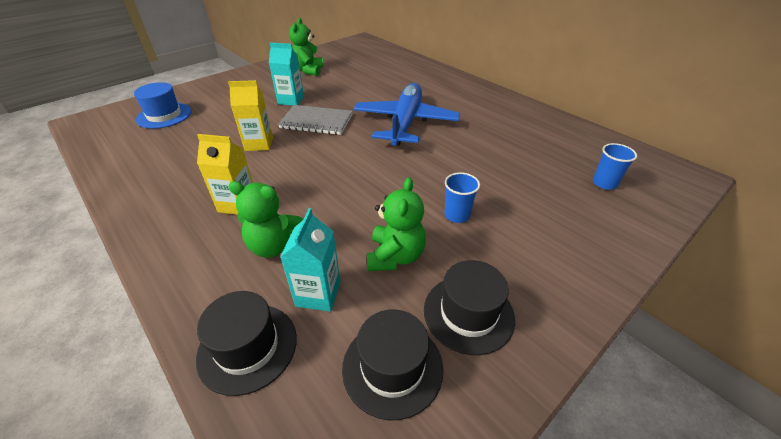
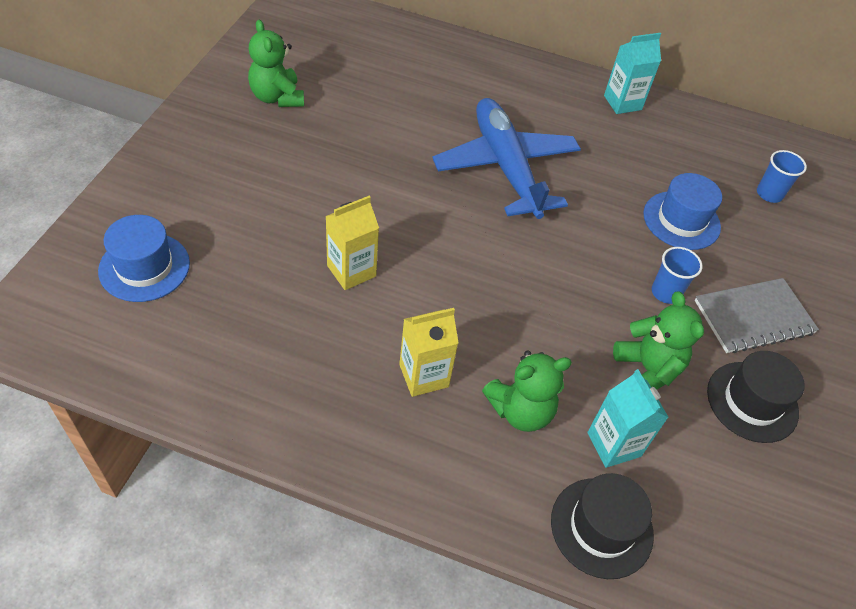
camera: 35 degrees left, 10 degrees up
(291, 100) = (313, 172): turquoise carton -> turquoise carton (622, 103)
(316, 122) = (390, 203): grey notebook -> grey notebook (753, 317)
(392, 367) = (732, 481): black hat -> none
(510, 178) = (681, 220): none -> blue hat

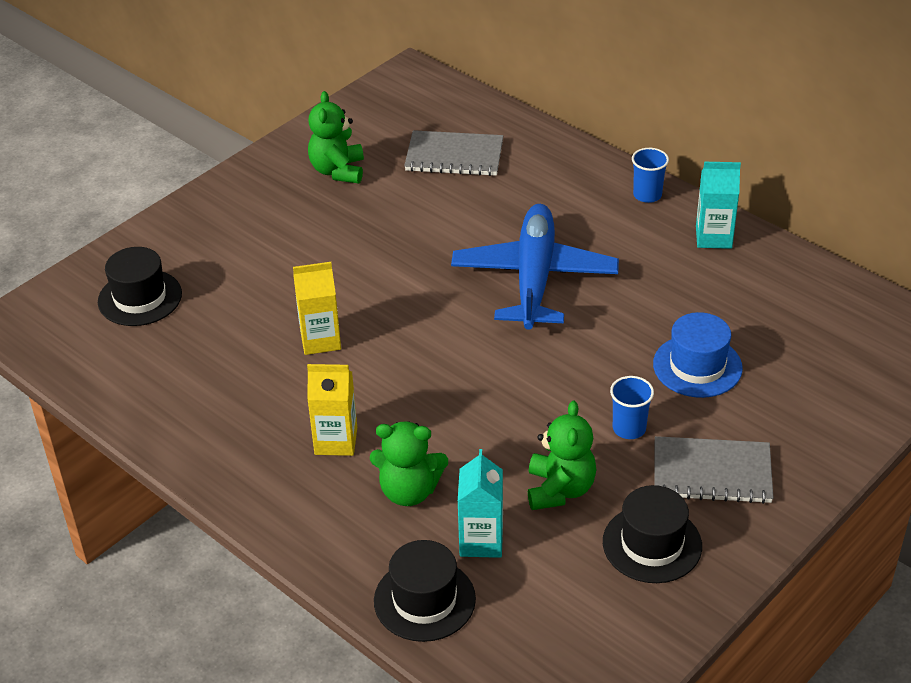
camera: 30 degrees right, 10 degrees down
(144, 267) = (140, 298): blue hat -> black hat
(374, 66) = (454, 156): none -> grey notebook
(769, 194) = (825, 361): blue cup -> blue cup (647, 195)

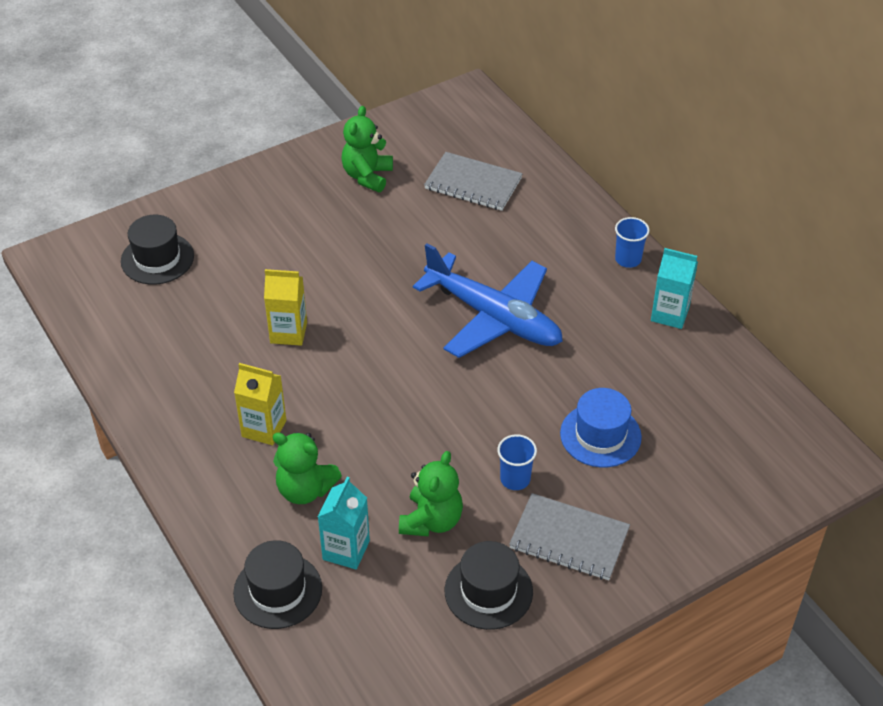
camera: 15 degrees right, 5 degrees up
(534, 278) = (493, 317): blue plane -> blue plane turned 105 degrees clockwise

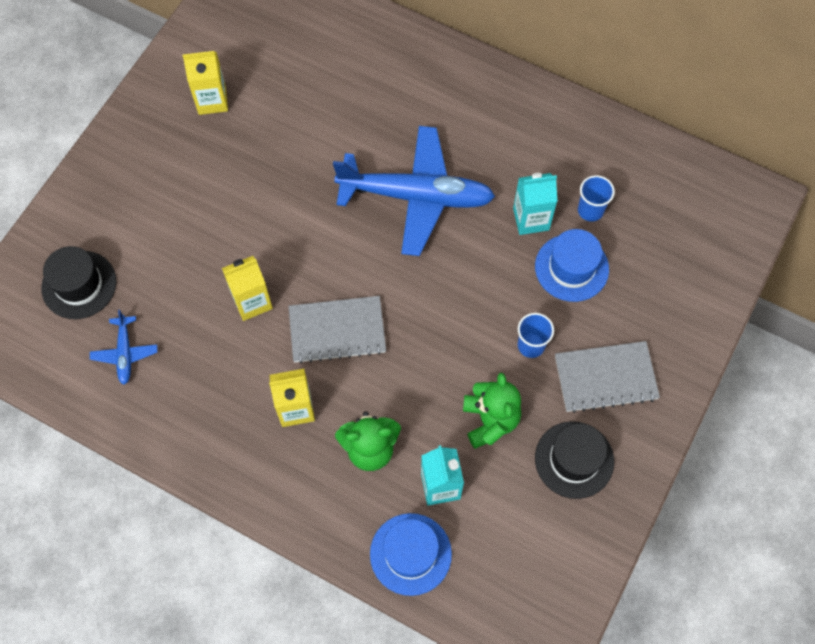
camera: 30 degrees left, 20 degrees up
(155, 322) = (125, 353): none -> blue plane
(278, 590) = (410, 554): black hat -> blue hat
(367, 176) = (212, 100): green teddy bear -> yellow carton
(473, 184) = (311, 64): grey notebook -> grey notebook (337, 330)
(628, 259) = (490, 81): blue cup -> blue cup (590, 210)
(670, 314) = (556, 120): turquoise carton -> turquoise carton (531, 219)

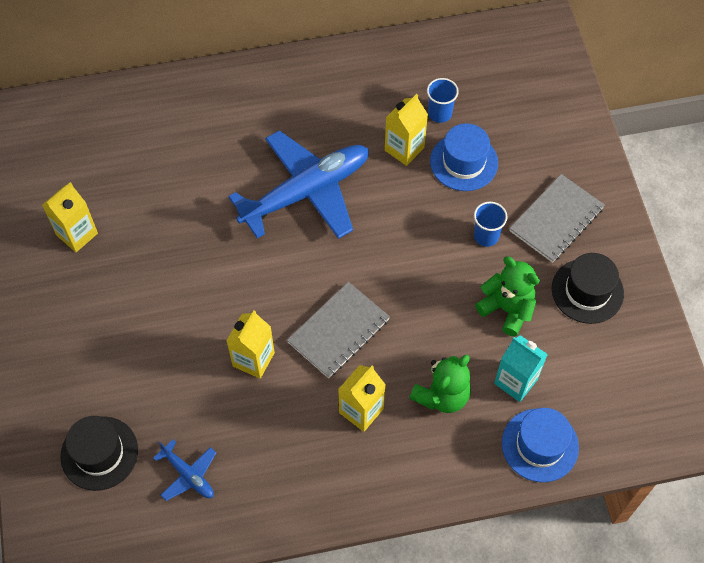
camera: 40 degrees left, 5 degrees down
(531, 219) = (404, 149): turquoise carton -> yellow carton

